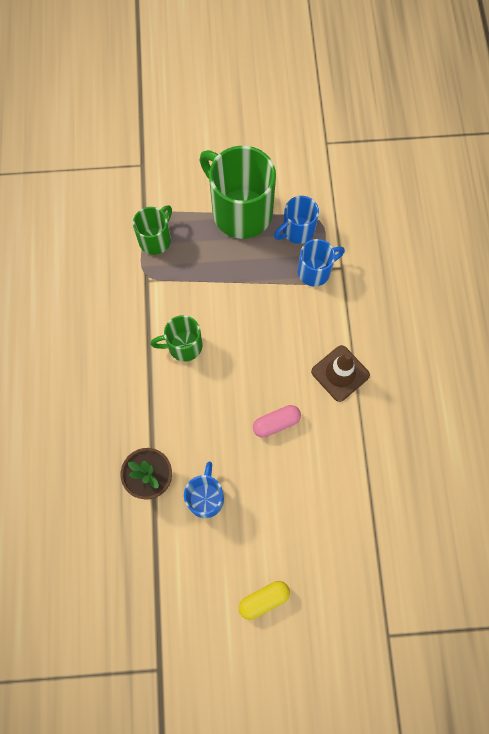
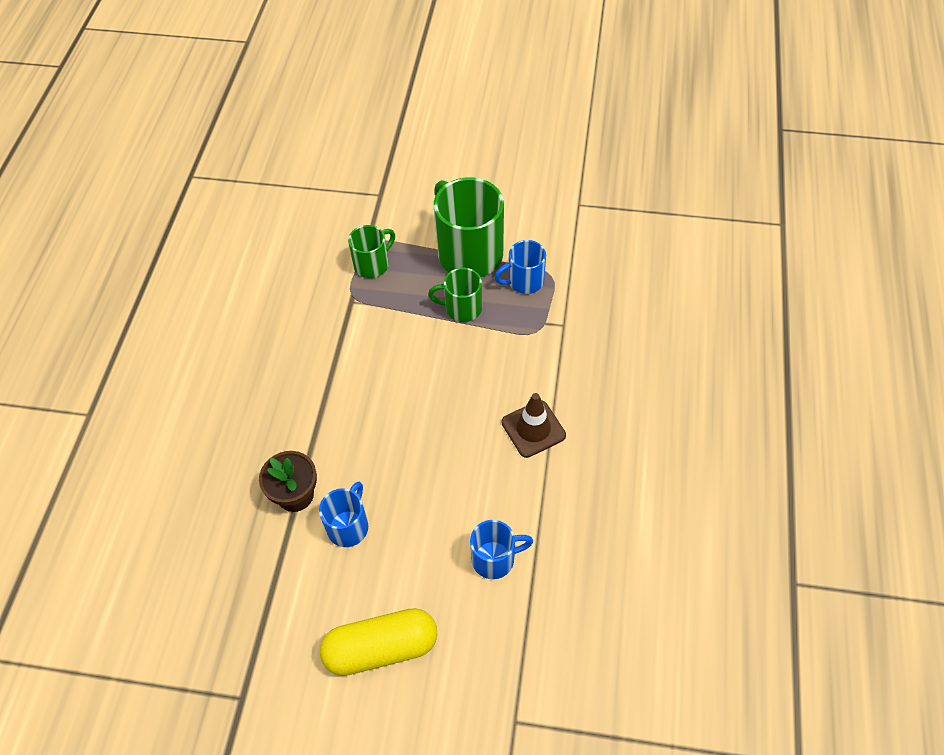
camera: 15 degrees right, 15 degrees down
(183, 346) = (370, 370): green mug -> green mug (462, 308)
(264, 600) = (381, 648): yellow capsule -> yellow capsule, size x1.82
(276, 423) = (448, 466): pink capsule -> none
(315, 271) = (533, 323): blue mug -> blue mug (495, 559)

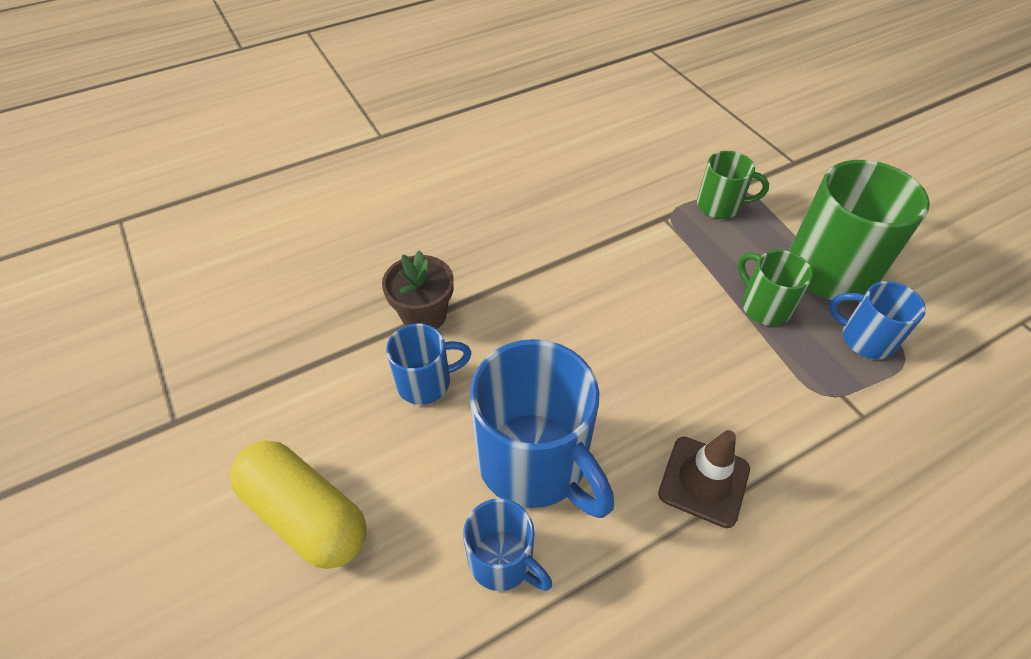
camera: 50 degrees right, 5 degrees down
(453, 503) = (535, 462): none -> blue mug

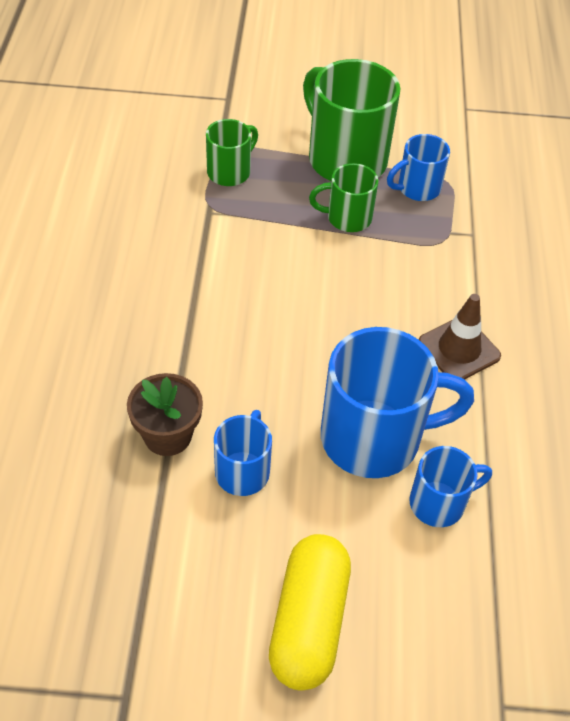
camera: 60 degrees left, 0 degrees up
(305, 514) = (309, 622): yellow capsule -> yellow capsule turned 60 degrees counterclockwise

